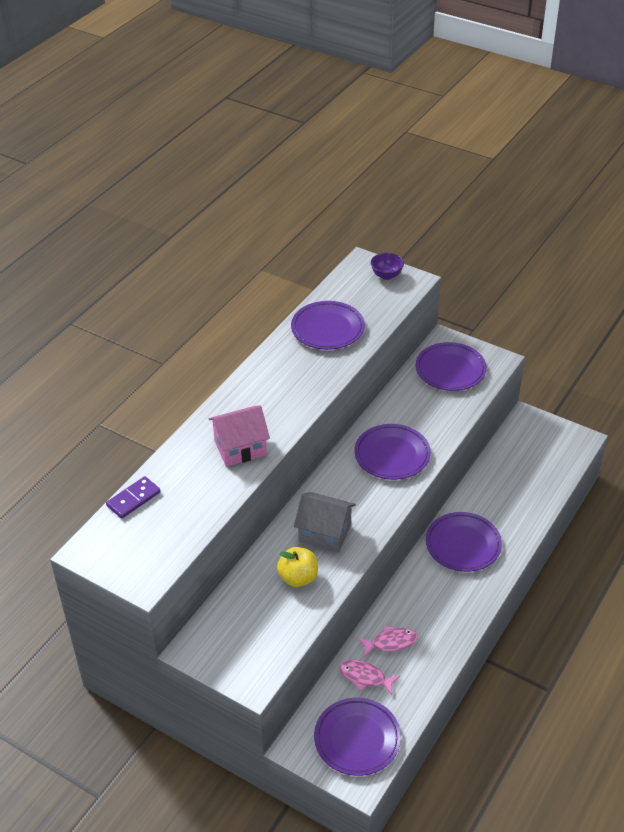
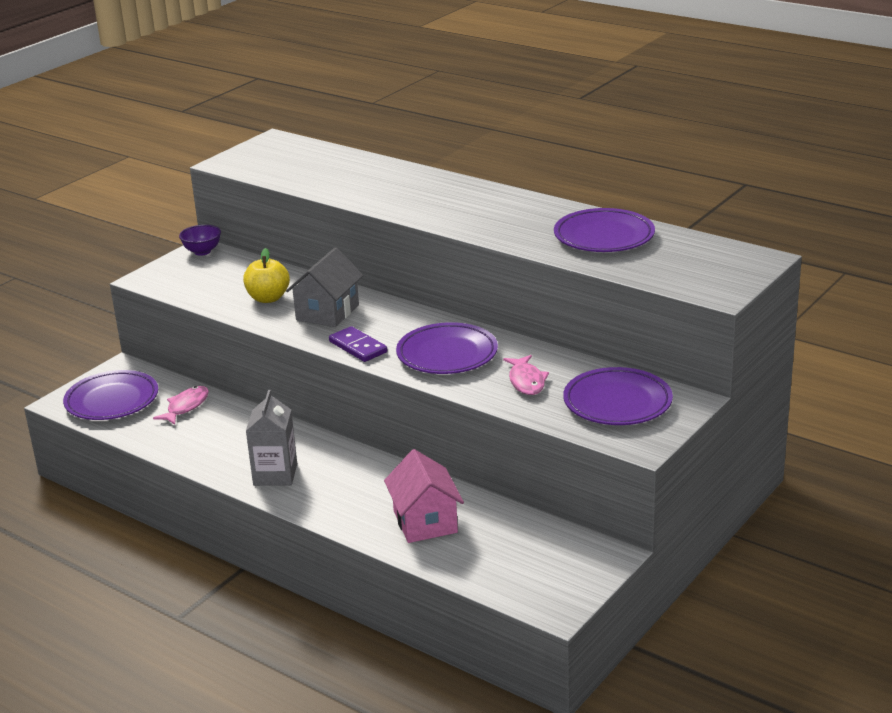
camera: 95 degrees right, 15 degrees down
(133, 499) = (334, 153): purple domino -> purple domino (358, 347)
(240, 448) = (394, 195): pink house -> pink house (425, 522)
(386, 275) = (730, 274): purple bowl -> purple bowl (202, 251)
(391, 642) = (225, 424): pink fish -> pink fish (526, 381)
(461, 597) = (275, 474): none -> grey carton
(463, 545) = (359, 481): purple plate -> none

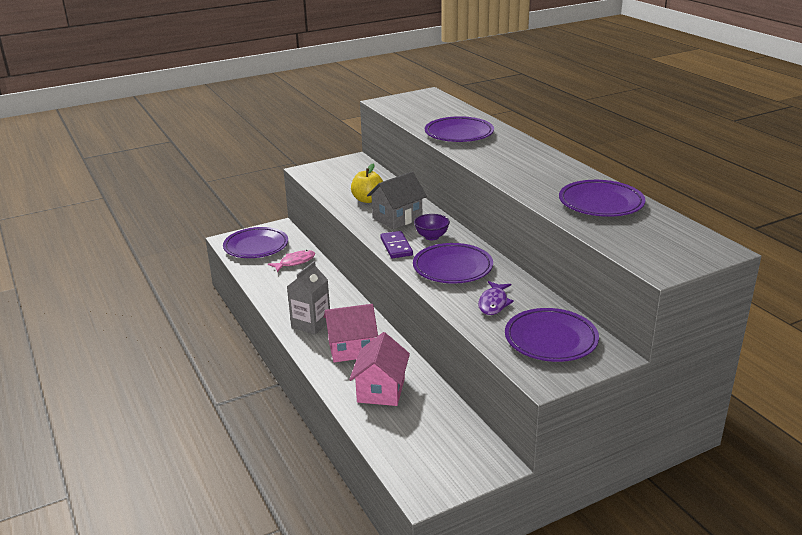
camera: 25 degrees right, 0 degrees up
(202, 251) = (355, 161): purple bowl -> purple bowl (431, 237)
(351, 488) = (351, 349): none -> pink house
(367, 187) = (459, 134): none -> purple plate
(526, 381) = (493, 303): pink fish -> purple fish

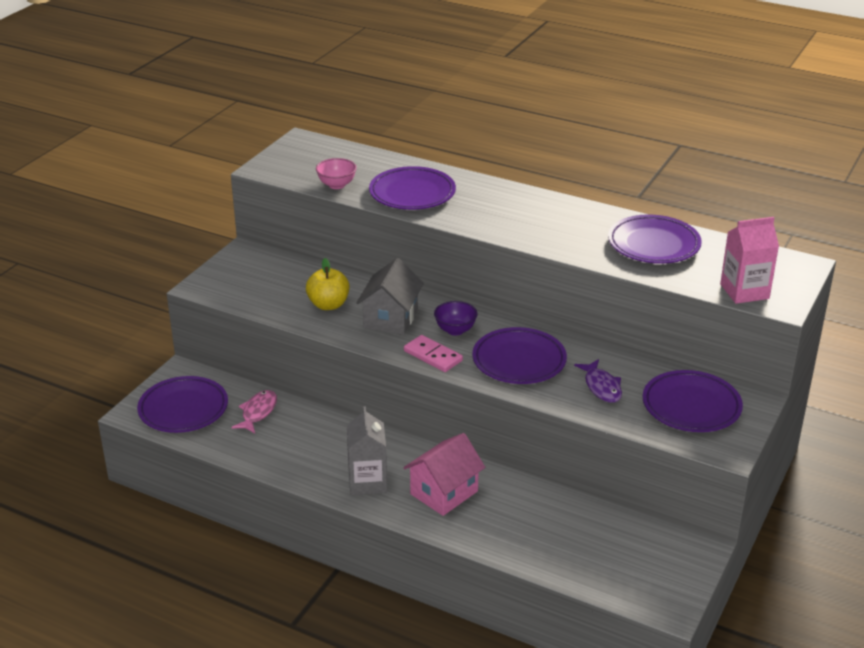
camera: 35 degrees left, 5 degrees up
(381, 390) = (523, 525): pink house -> none
(396, 247) = (433, 356): purple domino -> pink domino
(415, 119) = (336, 185): none -> pink bowl
(638, 252) = (744, 291): none -> pink carton

